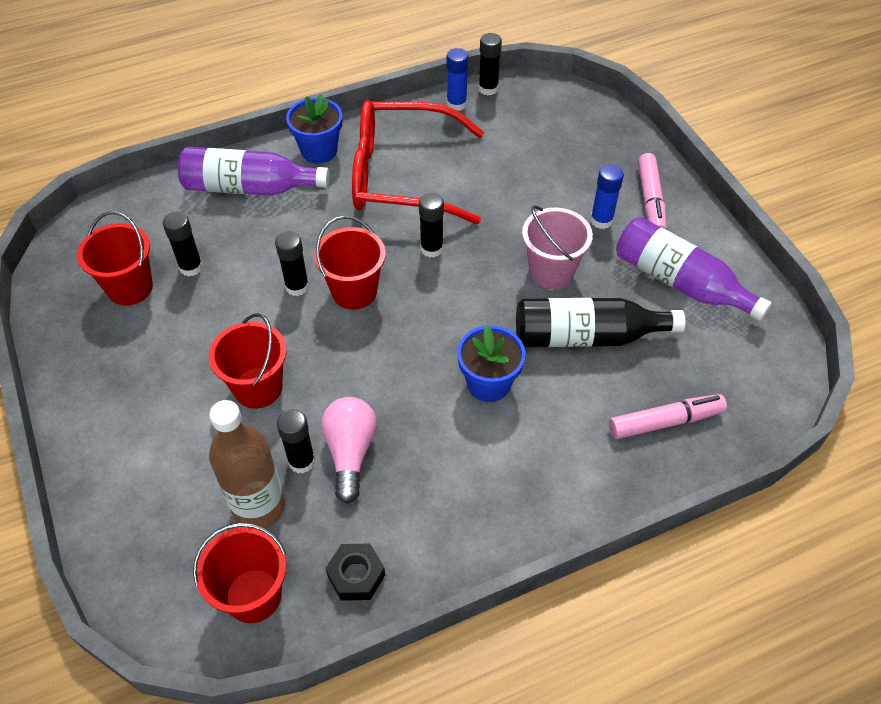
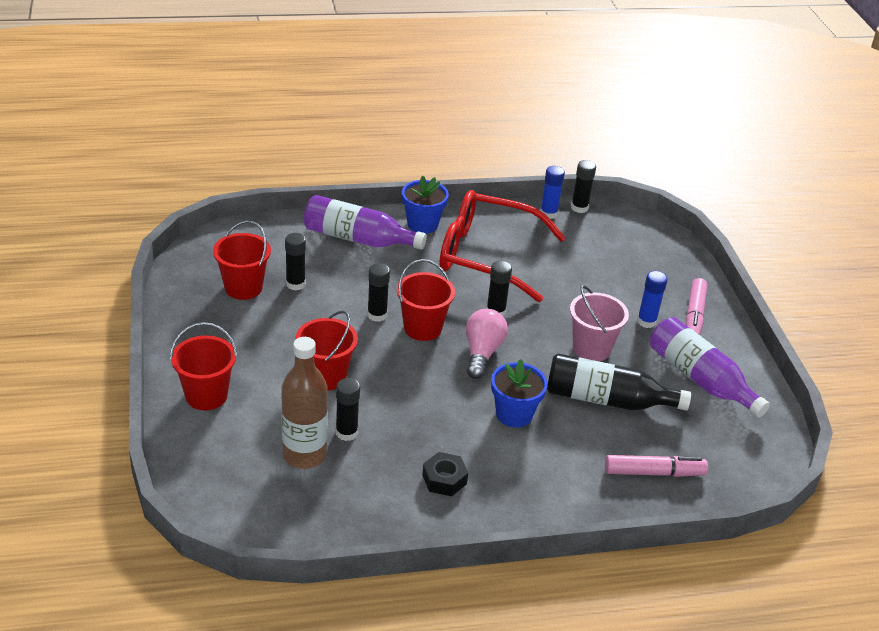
camera: 10 degrees right, 15 degrees down
(253, 595) = (284, 511): red bucket -> red bucket (206, 395)
(350, 453) = (387, 436): pink light bulb -> pink light bulb (482, 353)
(356, 575) = (368, 517): black nut -> black nut (444, 479)

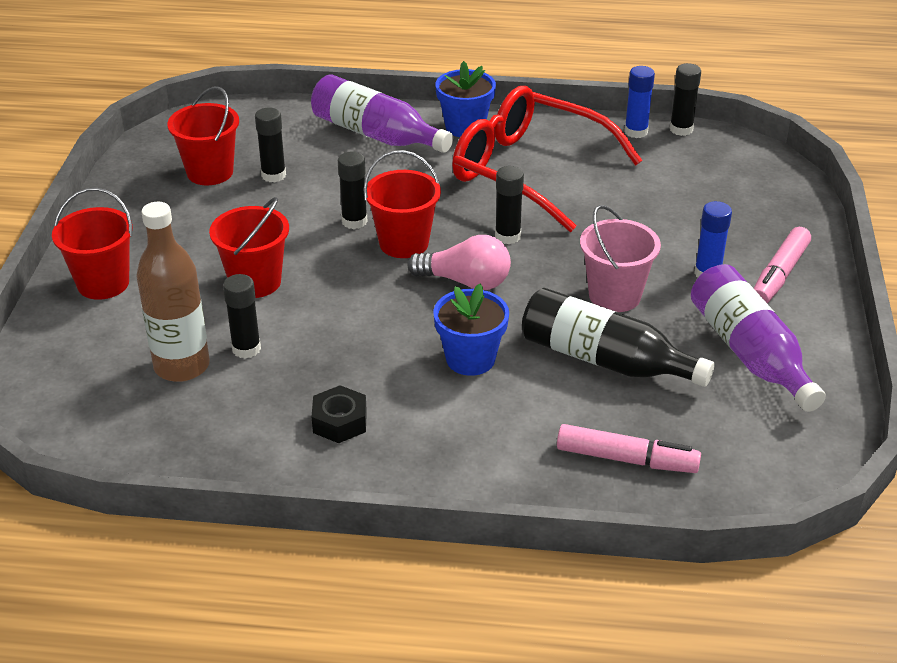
camera: 20 degrees right, 0 degrees up
(482, 353) = (465, 281): pink light bulb -> pink light bulb turned 75 degrees clockwise

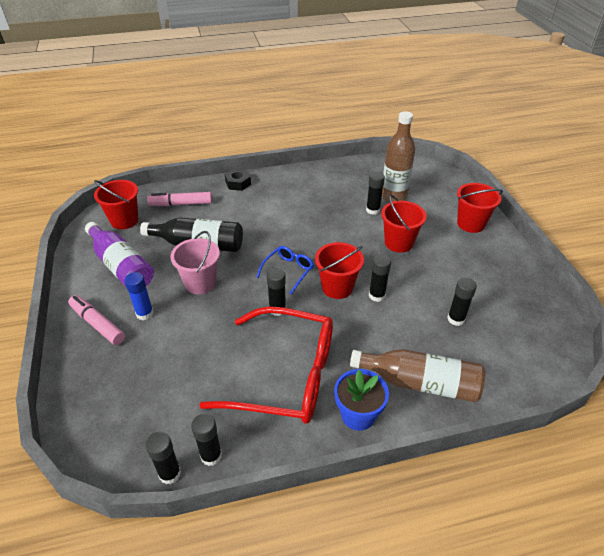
camera: 160 degrees right, 5 degrees up
(210, 172) = (497, 310): red bucket -> red bucket (124, 220)
(339, 422) = (309, 191): black nut -> black nut (238, 183)
(376, 134) = (420, 383): purple bottle -> brown bottle
(465, 281) = (288, 271): pink light bulb -> blue glasses
(470, 359) = (266, 229): blue flower pot -> none
(636, 132) = (211, 455): blue glue stick -> black glue stick
(779, 275) = (97, 324): pink marker -> pink marker turned 60 degrees counterclockwise

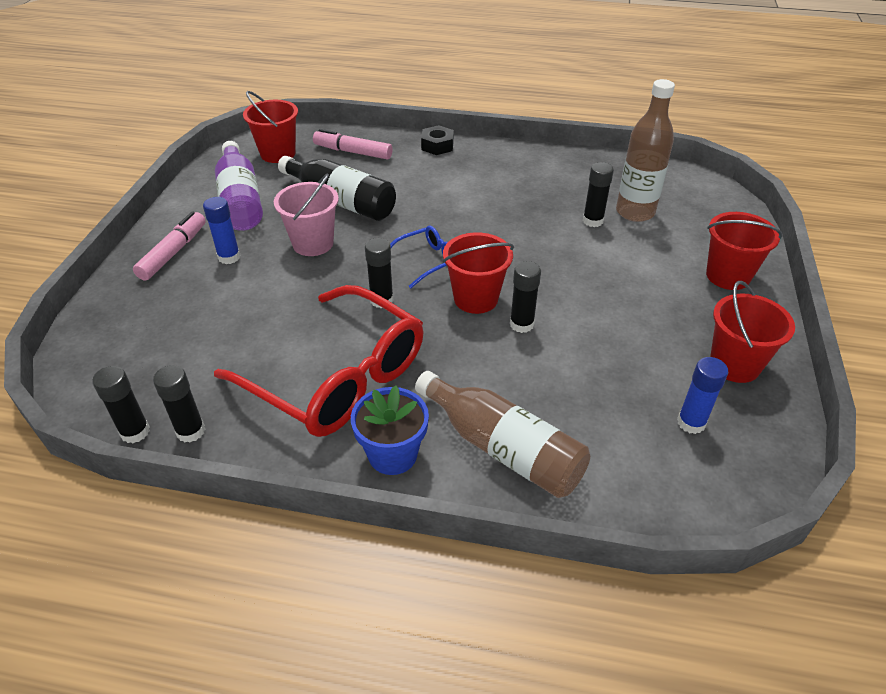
camera: 25 degrees right, 0 degrees up
(97, 324) = (173, 252): pink marker -> pink marker turned 45 degrees clockwise
(398, 243) = (600, 270): red bucket -> red bucket (734, 364)
(456, 319) = (613, 388): black glue stick -> none
(509, 325) = (691, 423): none -> blue glue stick

